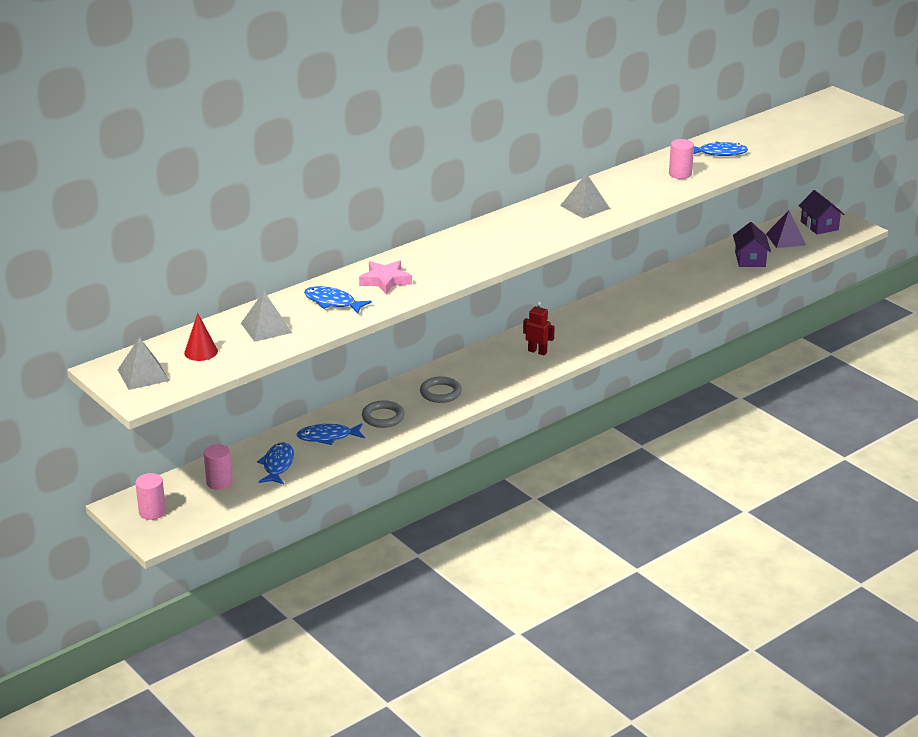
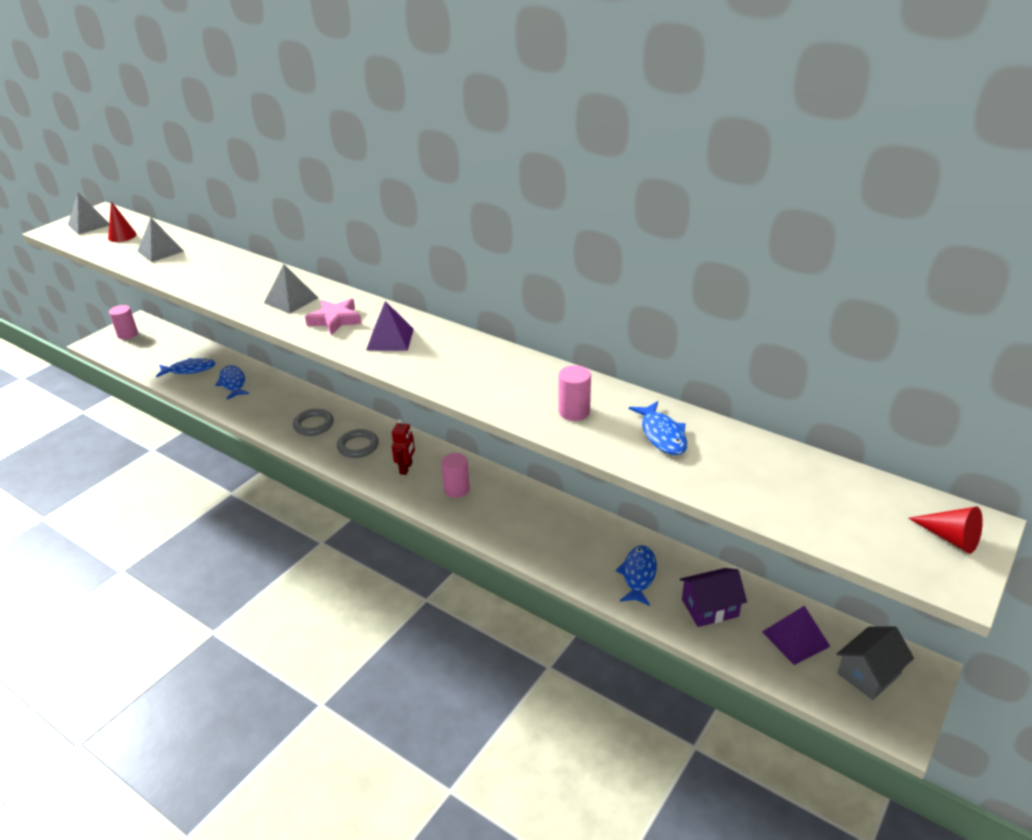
camera: 75 degrees right, 5 degrees up
(219, 482) = (165, 351): pink cylinder -> pink cylinder (456, 489)
(332, 302) = (206, 268): blue fish -> blue fish (638, 575)
(383, 417) = (267, 403): grey ring -> grey ring (358, 446)
(385, 281) = (249, 282): pink star -> pink star (335, 320)
(540, 225) = (390, 339): none -> purple pyramid
(585, 207) = (447, 359): grey pyramid -> grey pyramid (291, 300)
(819, 225) = (869, 674): purple house -> grey house
(841, 105) = (950, 538): none -> red cone

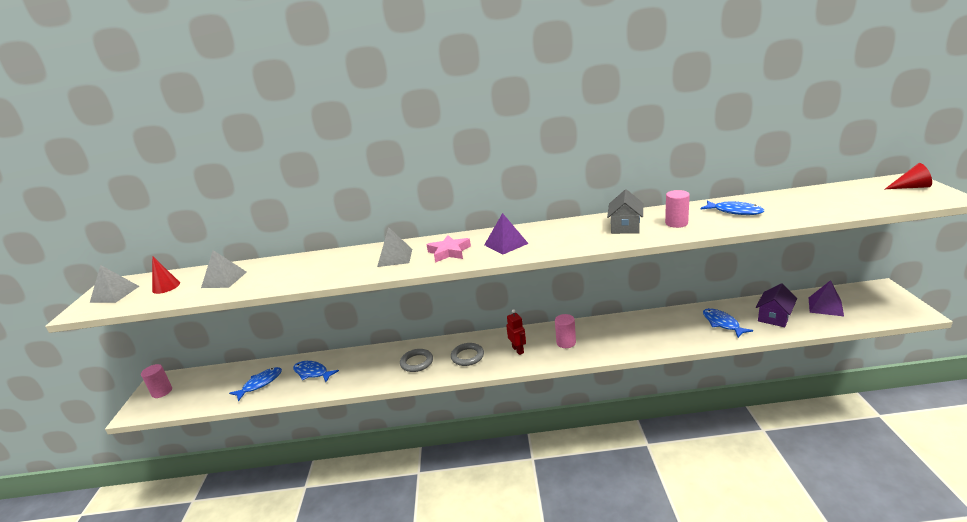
camera: 35 degrees left, 10 degrees down
(869, 674) = (871, 301): grey house -> grey house (625, 227)

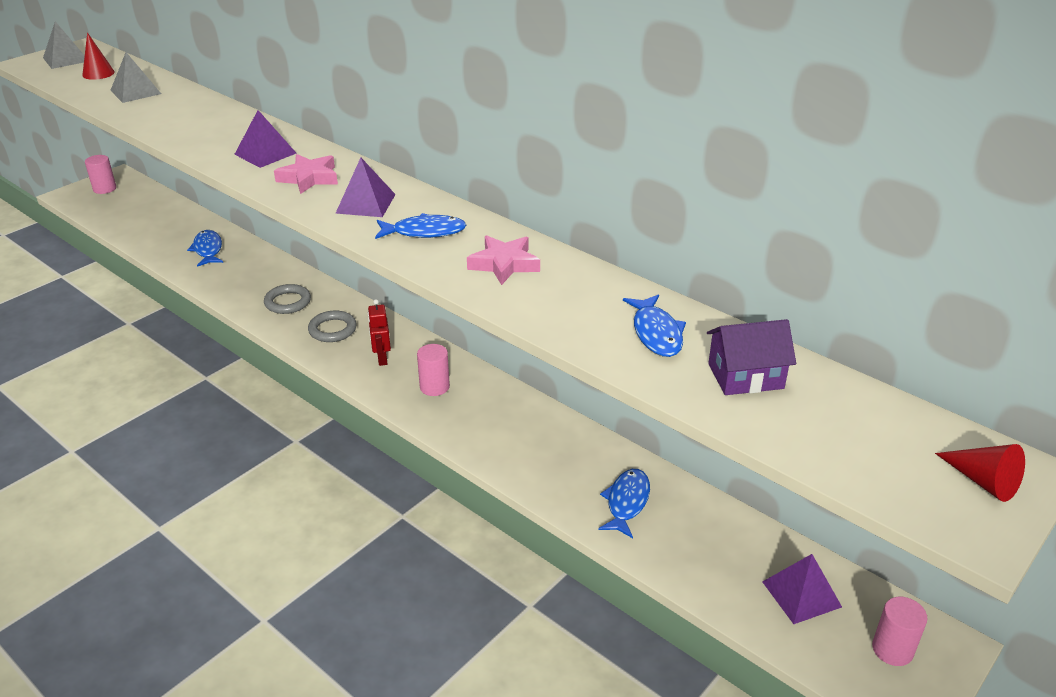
camera: 40 degrees right, 10 degrees up
(260, 384) = (163, 231): blue fish -> blue fish (424, 232)
(395, 257) = (265, 153): grey pyramid -> purple pyramid
(518, 350) = (382, 358): red robot -> red robot turned 150 degrees clockwise
(625, 227) = (504, 264): grey house -> pink star
(676, 223) = (558, 299): pink cylinder -> pink cylinder (892, 649)
(774, 317) = (704, 548): purple house -> purple house (745, 376)

